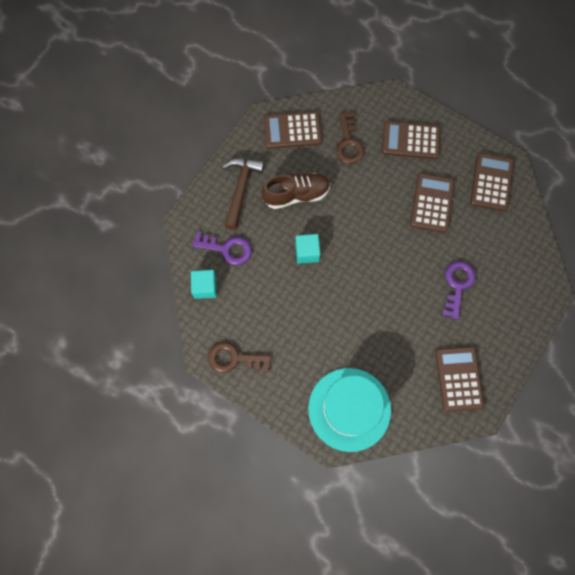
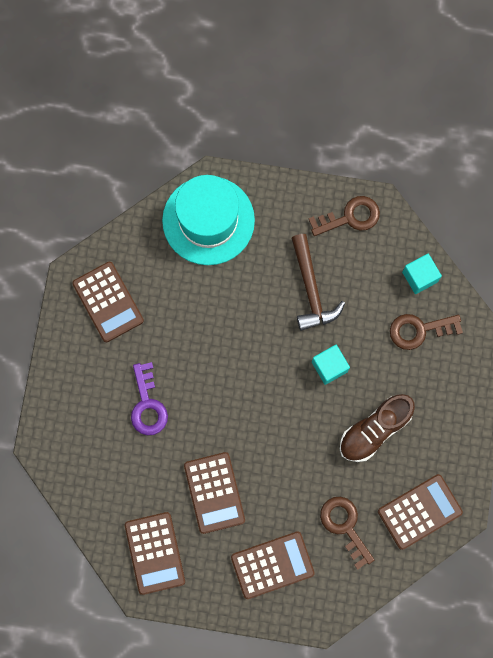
camera: 155 degrees right, 5 degrees up
(227, 249) = (419, 330): purple key -> brown key
(241, 189) = (441, 407): brown hammer -> brown hammer (311, 289)

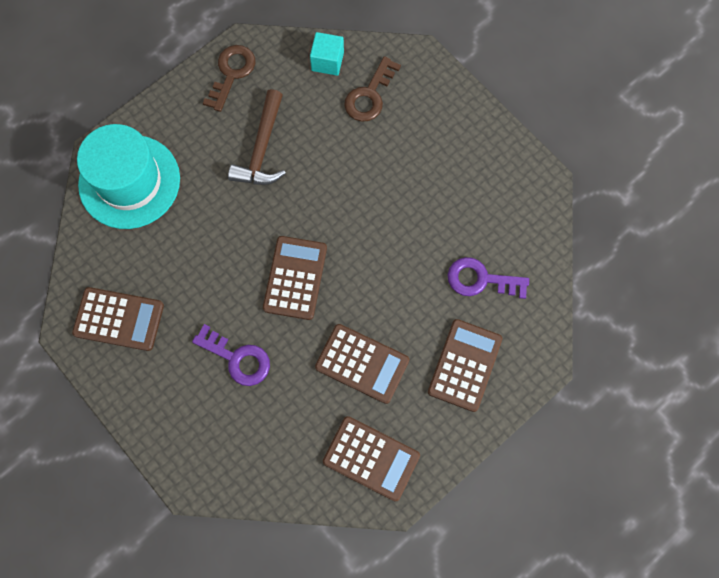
camera: 50 degrees left, 5 degrees down
(311, 289) = (262, 148): brown hammer -> brown hammer turned 75 degrees clockwise
(329, 367) = (338, 185): turquoise cube -> none
(345, 526) = (481, 280): brown key -> purple key
(374, 430) = (421, 193): brown shoe -> none
(419, 511) = (517, 212): brown calculator -> brown calculator (295, 278)

